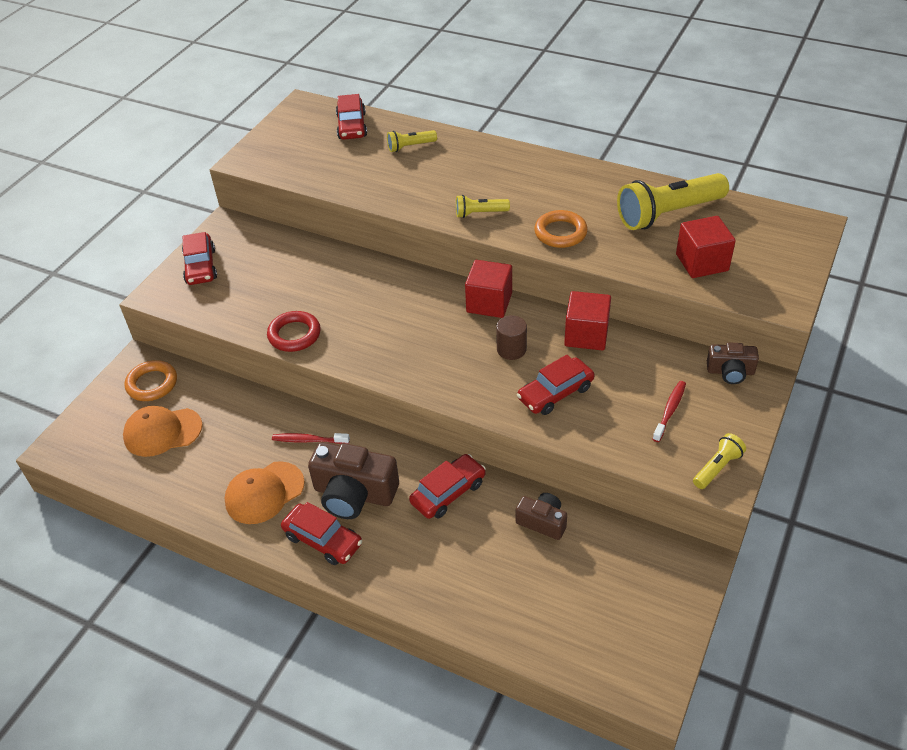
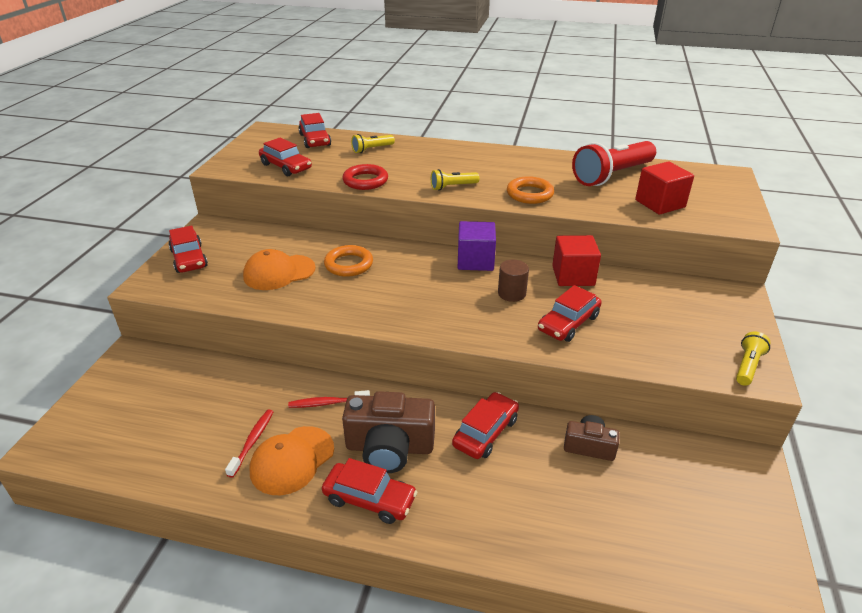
camera: 15 degrees left, 10 degrees down
(152, 384) = (148, 372): orange ring -> orange ring (349, 264)
(162, 432) = (166, 415): orange cap -> orange cap (279, 272)
(294, 335) = (298, 303): red ring -> red ring (365, 181)
(310, 165) = (286, 167): none -> red car
(489, 303) = (475, 261): red cube -> purple cube
(668, 214) = (612, 175): yellow flashlight -> red flashlight
(670, 411) = (678, 325): red toothbrush -> red toothbrush (252, 442)
(730, 372) = (711, 290): brown camera -> none

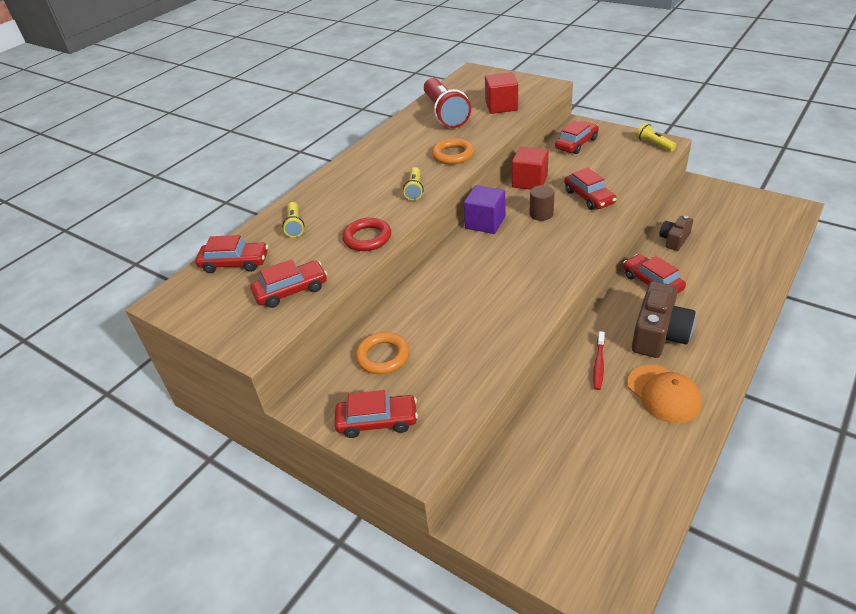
camera: 65 degrees left, 5 degrees up
(252, 442) = (637, 419): red toothbrush -> none
(279, 272) = (444, 347): orange cap -> none
(349, 264) = (454, 297): orange ring -> orange ring (383, 356)
(369, 499) = (710, 353): red car -> red car (576, 144)

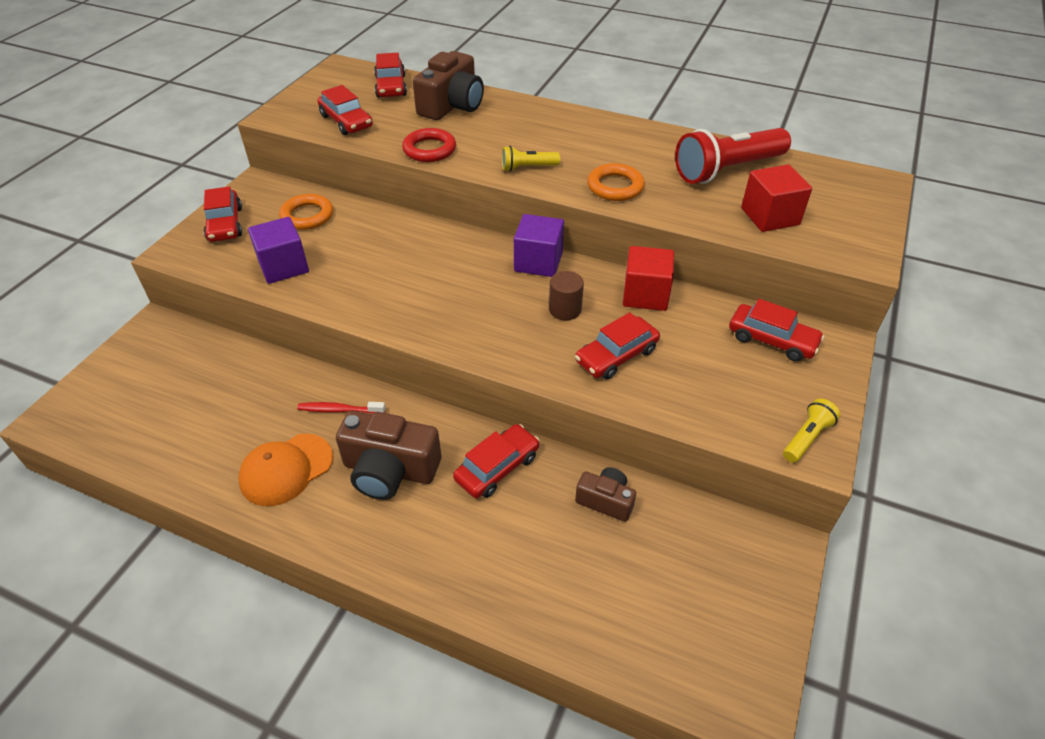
camera: 75 degrees right, 5 degrees up
(295, 226) = (452, 105): yellow flashlight -> brown camera
(461, 368) = (283, 266): none -> purple cube

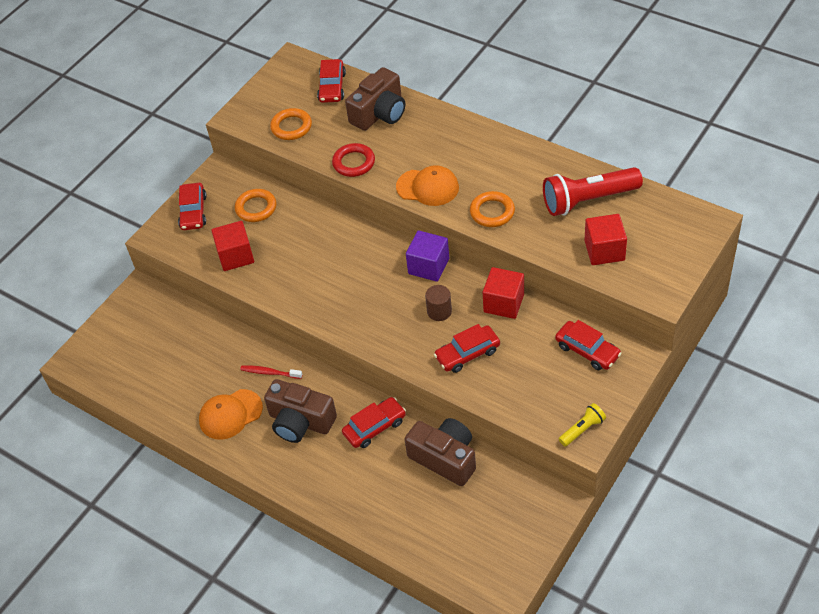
camera: 15 degrees right, 5 degrees up
(283, 266) = (236, 256): purple cube -> red cube
(346, 121) = (291, 127): red car -> orange ring
(527, 168) = (428, 187): yellow flashlight -> orange cap
(605, 501) = (445, 458): brown camera -> brown camera, size x1.76

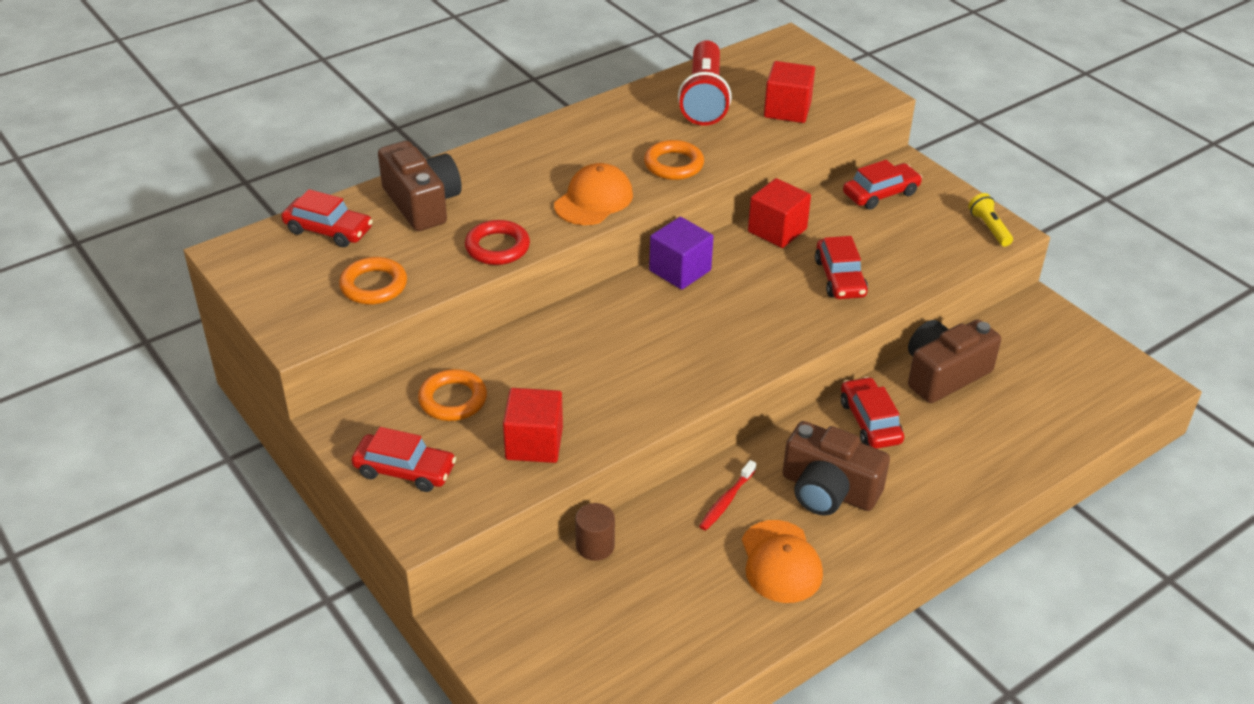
camera: 75 degrees left, 10 degrees down
(300, 421) = (828, 490): brown camera -> brown camera turned 75 degrees clockwise
(439, 311) = (760, 282): brown cylinder -> brown cylinder (595, 546)

